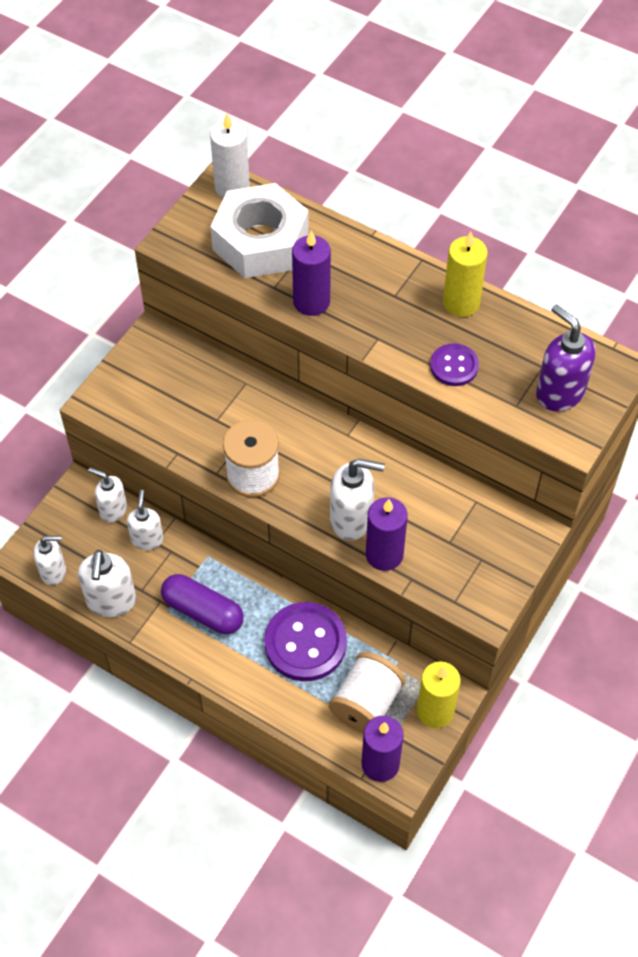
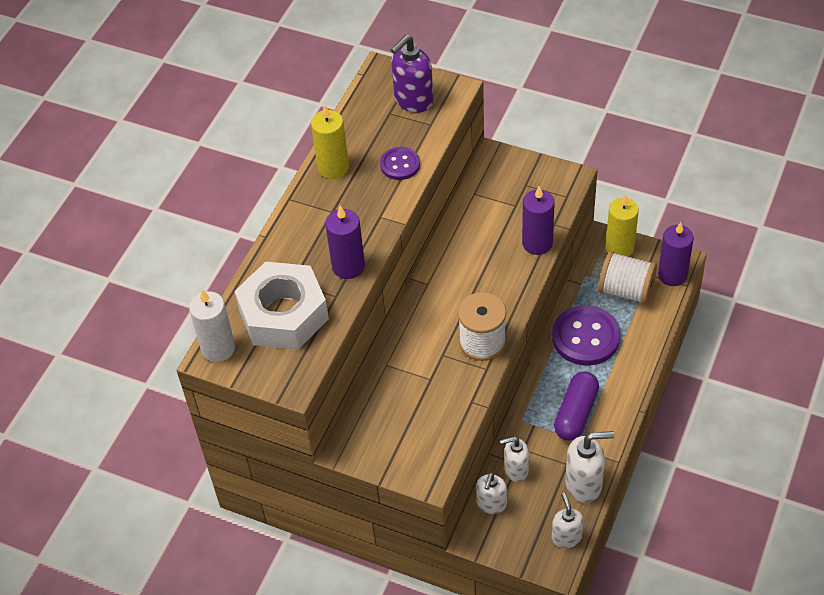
camera: 95 degrees left, 5 degrees down
(351, 519) = (510, 268): white soap dispenser -> none

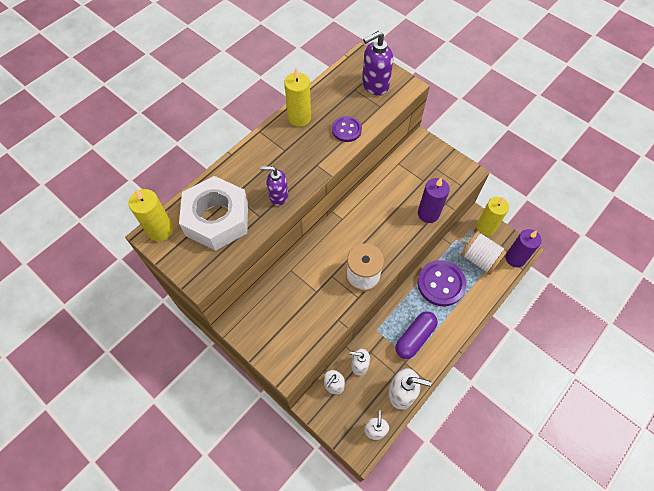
camera: 15 degrees right, 10 degrees up
(218, 348) = (160, 230): white candle -> yellow candle
(348, 266) = (278, 196): purple candle -> purple soap dispenser

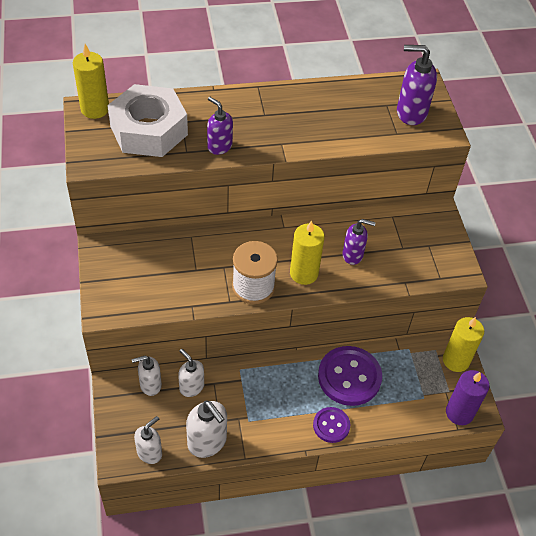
camera: 35 degrees right, 10 degrees down
(299, 118) = (306, 97): yellow candle -> yellow candle (304, 273)
(346, 130) = (341, 133): purple button -> purple button (331, 425)
(400, 207) = (353, 255): none -> purple soap dispenser
(415, 337) = (271, 404): purple capsule -> none
(428, 213) = (376, 279): purple candle -> none
(480, 259) = (417, 385): white spool -> none

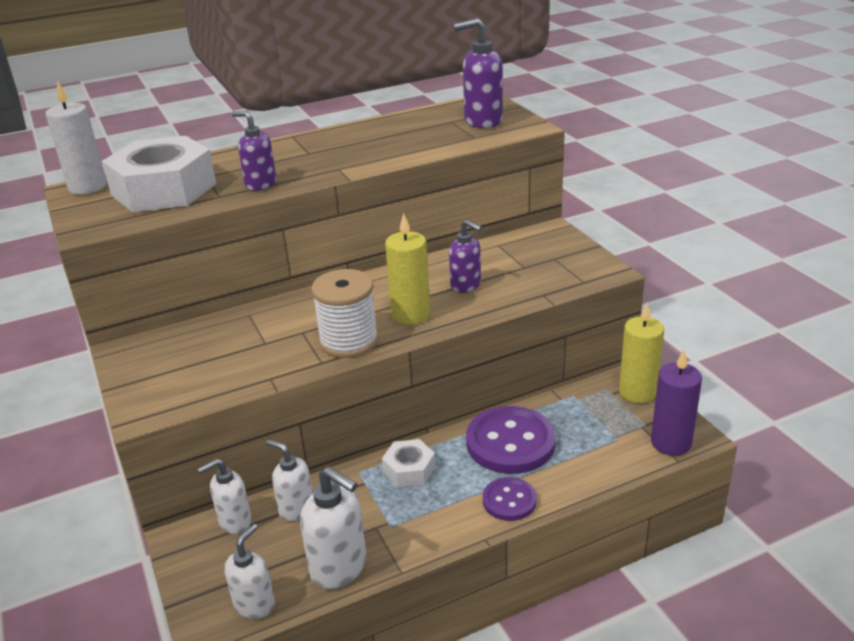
camera: 10 degrees left, 20 degrees down
(95, 109) = (88, 187): yellow candle -> white candle
(274, 378) = (409, 469): none -> white nut
(353, 255) = (466, 285): purple soap dispenser -> purple soap dispenser turned 45 degrees clockwise

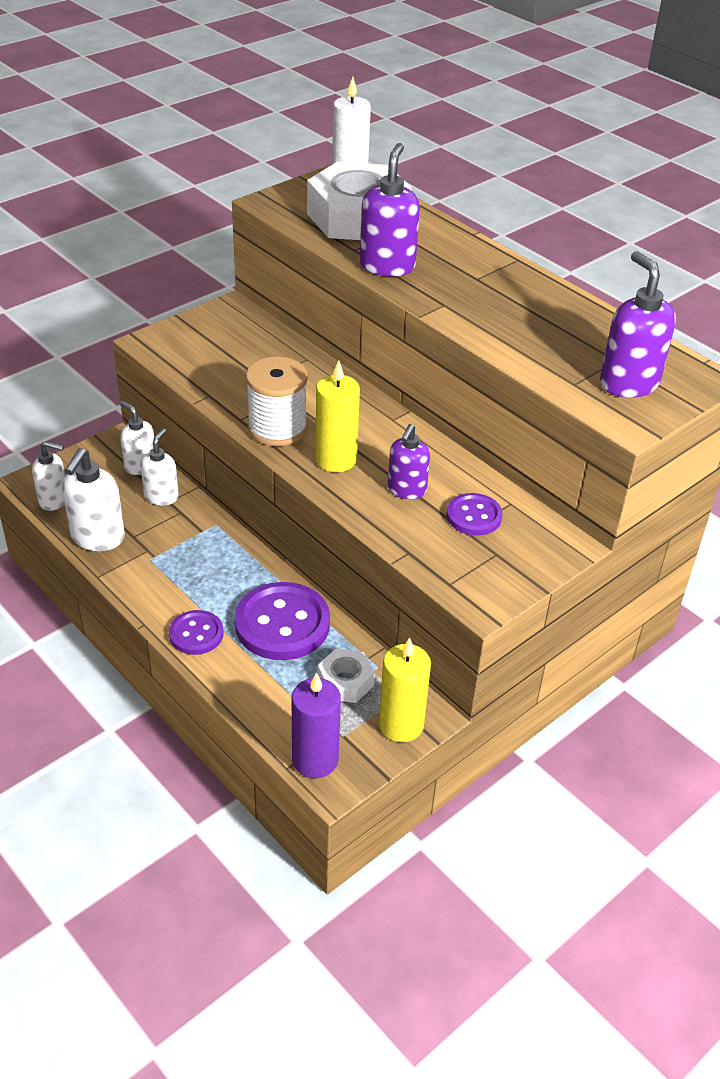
camera: 70 degrees right, 10 degrees up
(260, 184) = (387, 266): purple soap dispenser -> purple soap dispenser, size x1.50
(409, 469) = (226, 557): white nut -> white nut (345, 682)
(509, 261) = (474, 516): none -> purple button

